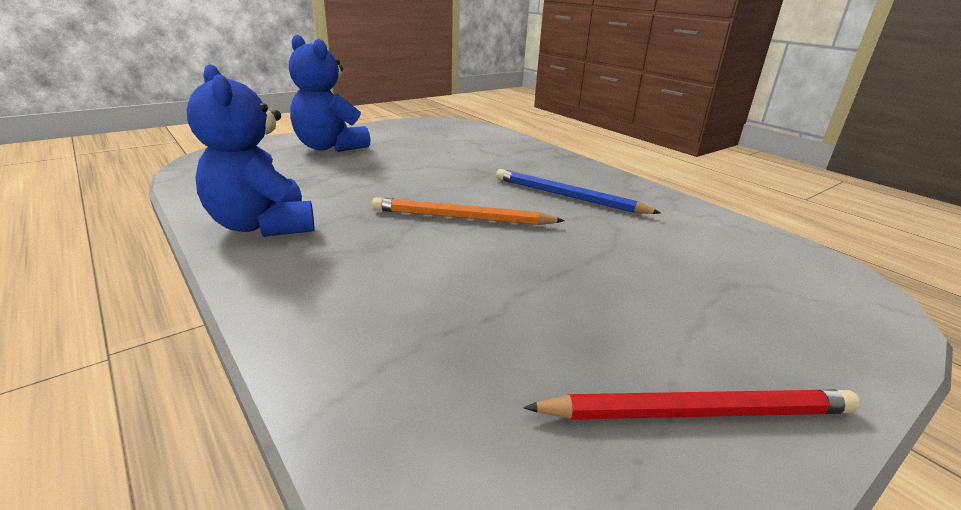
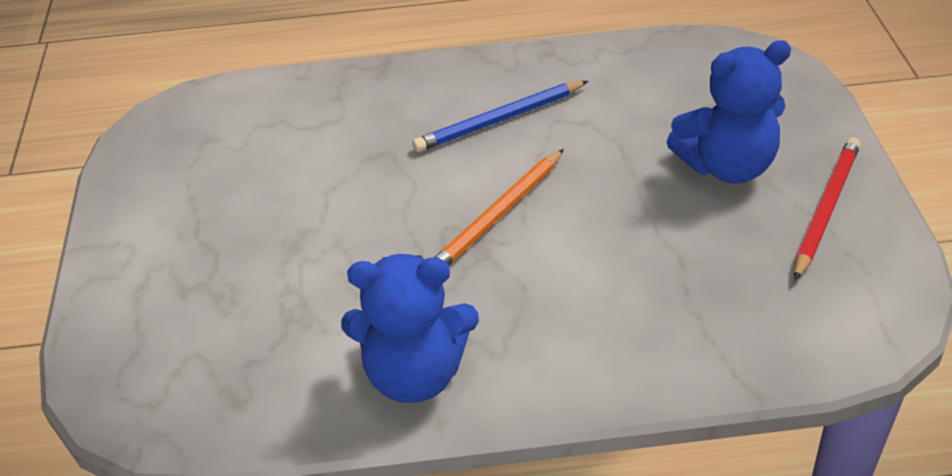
camera: 55 degrees left, 15 degrees up
(330, 147) = (177, 269): blue teddy bear -> blue teddy bear (726, 166)

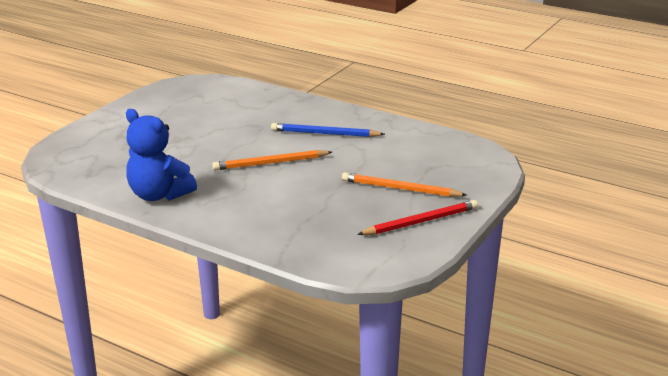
camera: 35 degrees right, 15 degrees down
(726, 166) = (400, 189): blue teddy bear -> orange pencil

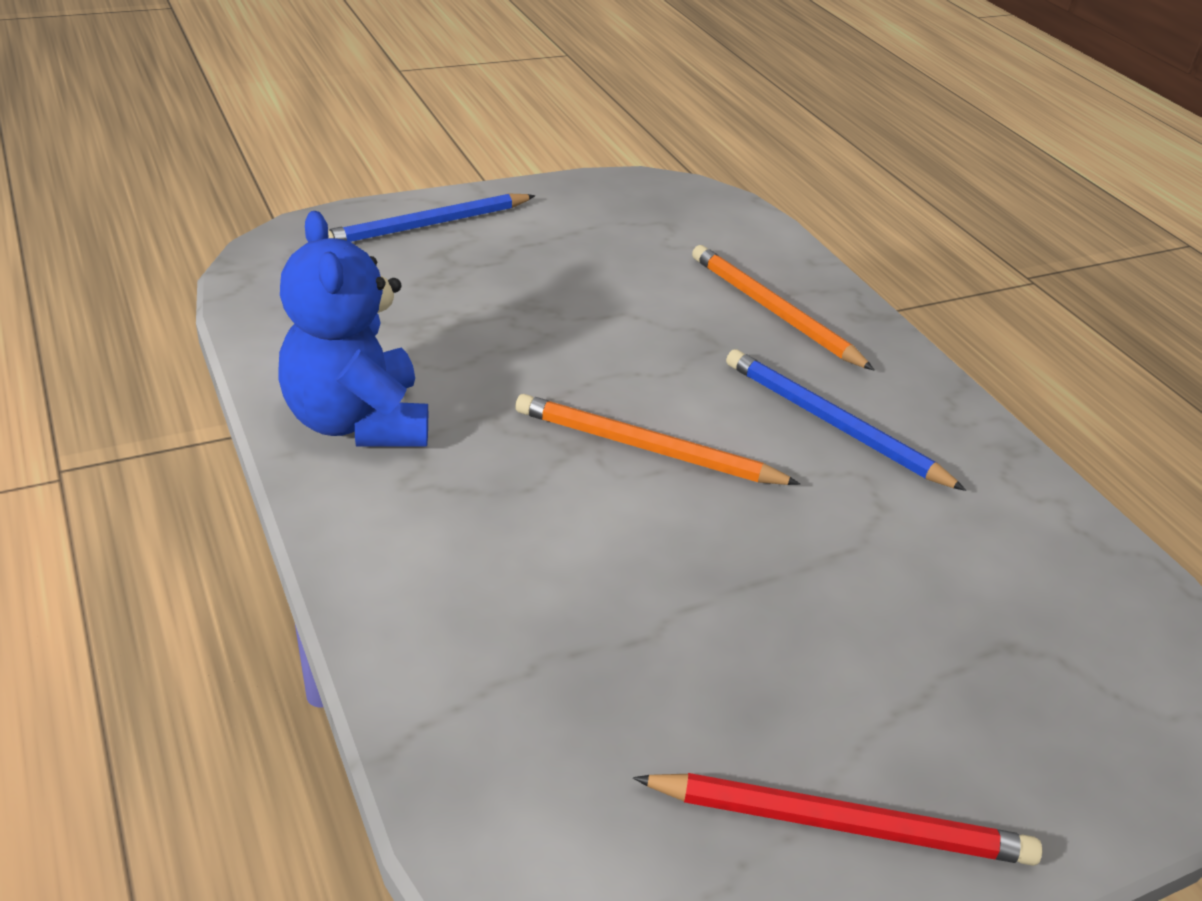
camera: 30 degrees right, 10 degrees up
(101, 129) = (426, 225): none -> blue pencil
(400, 189) = (875, 677): orange pencil -> orange pencil (773, 311)

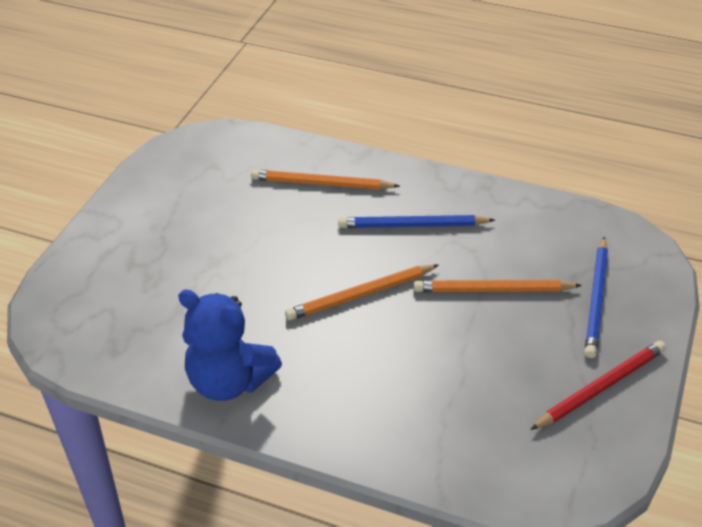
camera: 40 degrees left, 5 degrees up
(426, 225) = (100, 253): blue pencil -> blue pencil (596, 299)
(844, 570) = (493, 290): none -> orange pencil

